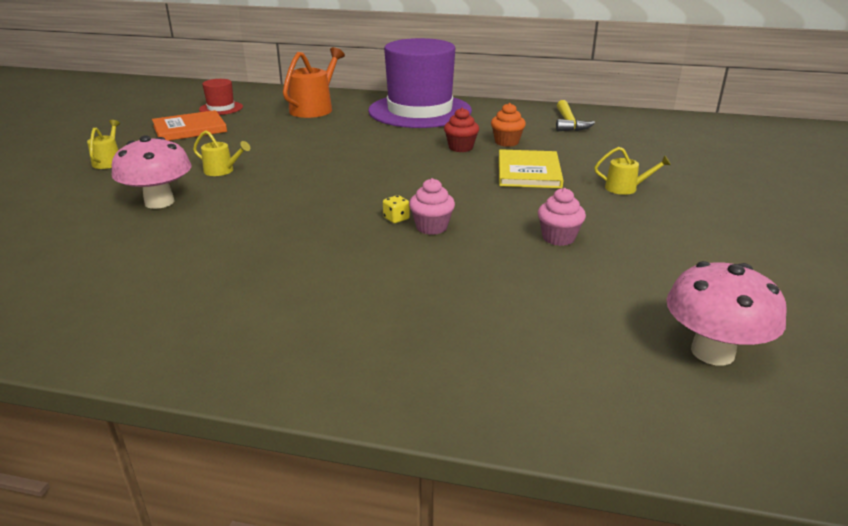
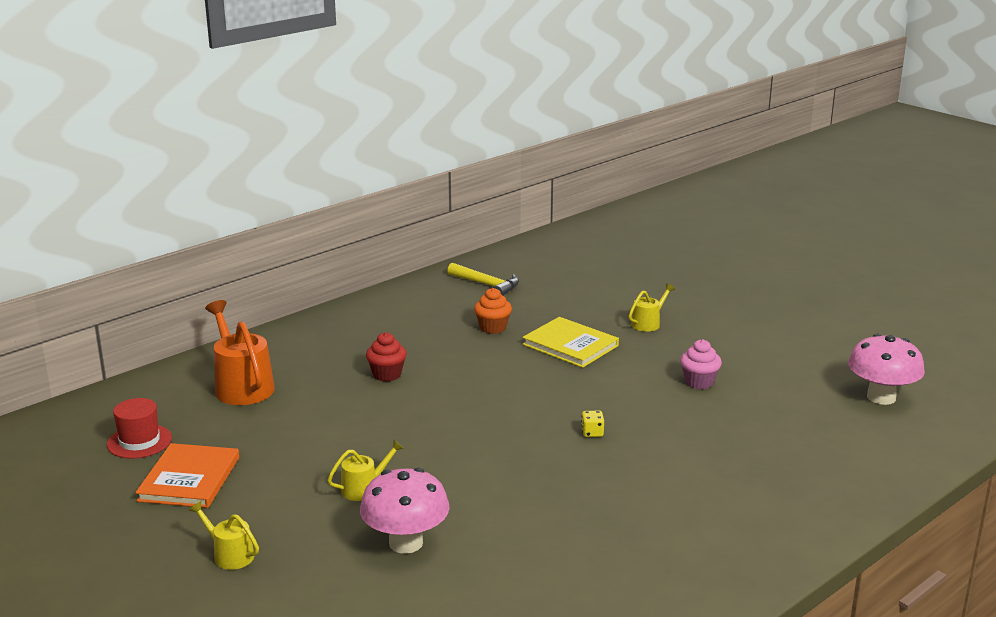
camera: 55 degrees left, 5 degrees down
(420, 111) = (345, 335): purple hat -> none
(431, 227) = (626, 423): pink cupcake -> none
(461, 148) = (476, 352): red cupcake -> red cupcake (387, 375)

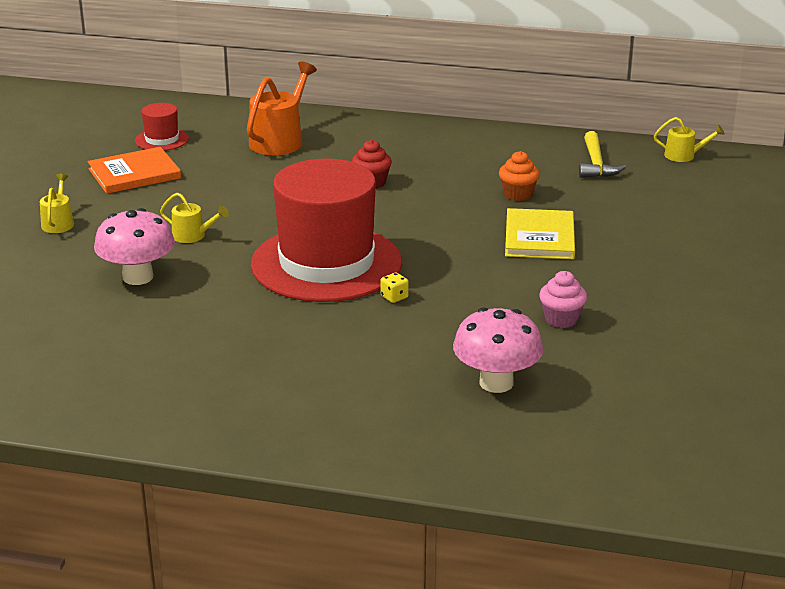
camera: 55 degrees right, 5 degrees up
(500, 442) = (326, 263): none -> red hat
(648, 323) = (643, 259): yellow watering can -> yellow watering can (684, 156)
(881, 397) = (680, 429): pink mushroom -> pink mushroom (496, 383)

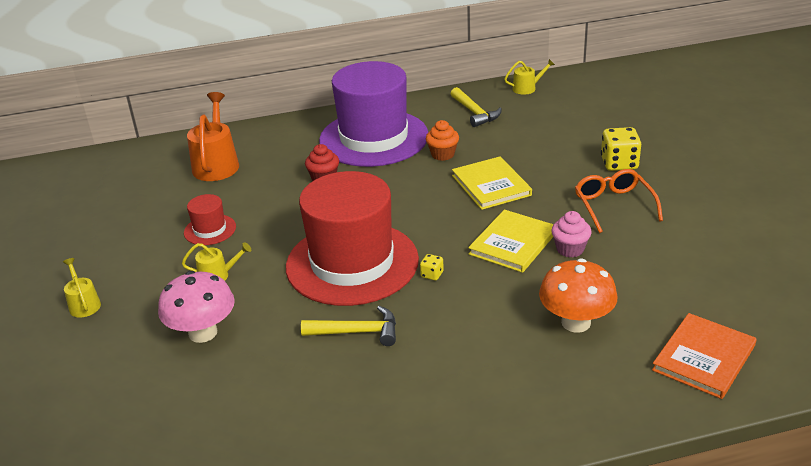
camera: 25 degrees left, 5 degrees up
(134, 174) = (115, 233): orange book -> orange book (703, 358)
(162, 139) = (113, 194): red hat -> red hat (210, 230)
(275, 321) = (357, 332): none -> yellow hammer
(460, 159) = (374, 138): none -> purple hat
(496, 383) = (576, 322): pink mushroom -> orange mushroom
(506, 296) = (513, 243): none -> yellow book
(655, 295) = (613, 205): none -> orange glasses
(708, 258) = (619, 164): none -> yellow dice

